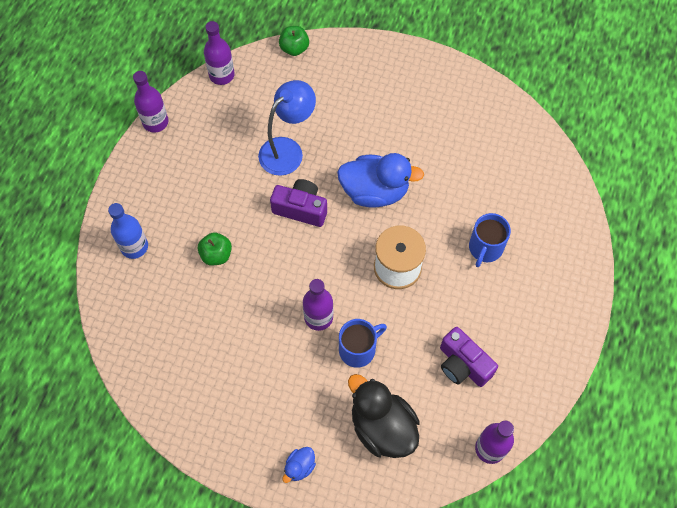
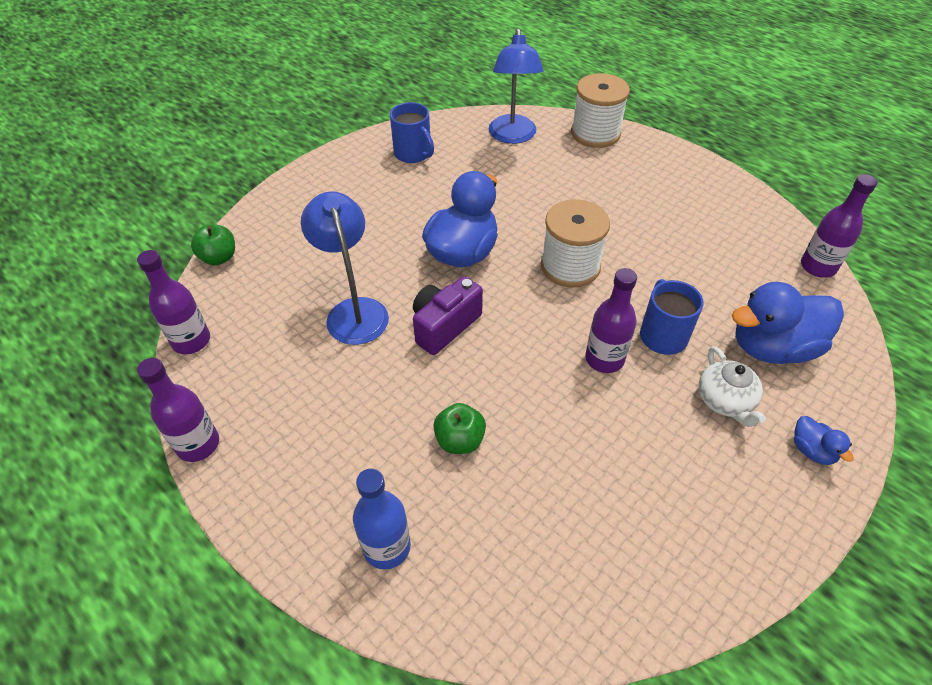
camera: 65 degrees left, 15 degrees down
(317, 404) = (725, 401): none -> white teapot
(382, 427) = (772, 347): black duck -> blue duck
(463, 365) = (712, 254): purple camera -> none
(485, 248) = (581, 194): blue mug -> blue mug (413, 154)
(532, 172) = (512, 136): none -> blue lamp
(574, 234) = (595, 133): none -> white spool

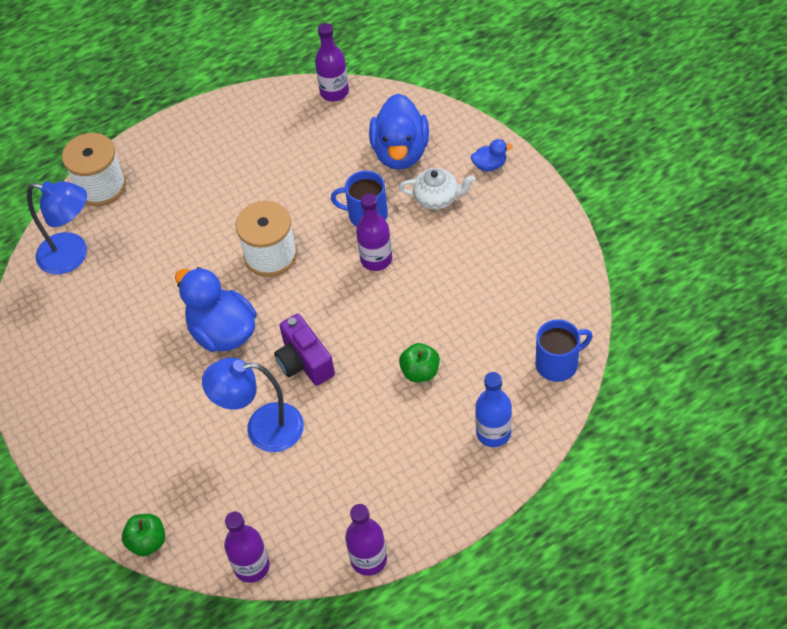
camera: 70 degrees left, 5 degrees up
(413, 154) = (60, 348): blue mug -> blue mug (558, 363)

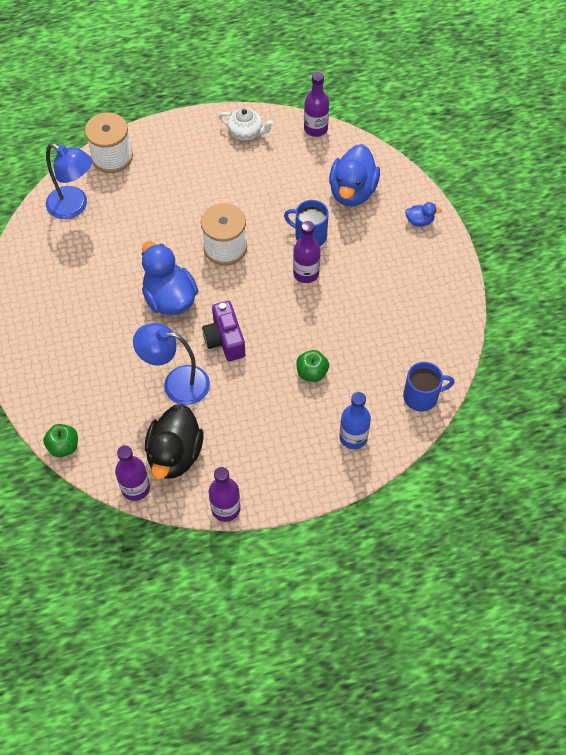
camera: 10 degrees right, 5 degrees up
(287, 513) = (175, 454): none -> black duck
(437, 198) = (369, 236): white teapot -> white teapot (246, 132)

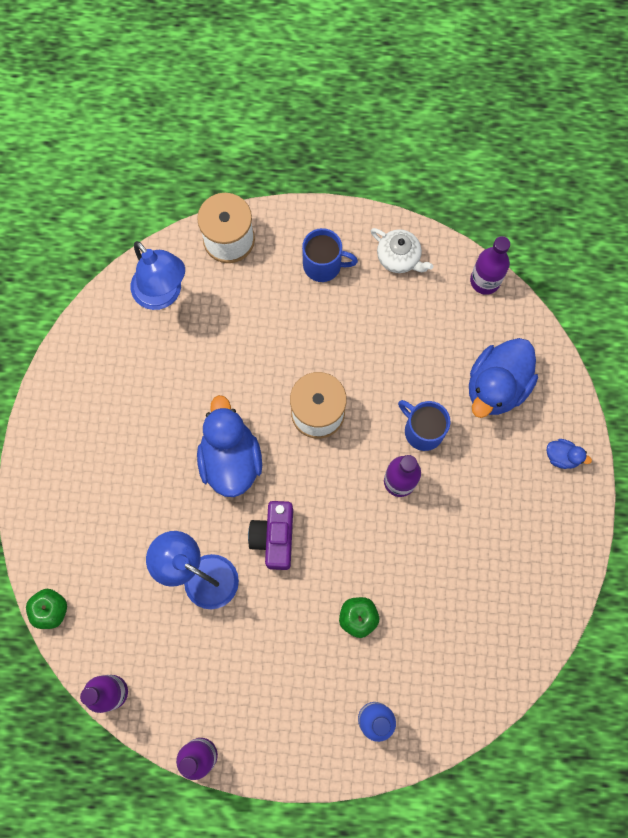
camera: 20 degrees right, 15 degrees up
(175, 454) = (168, 666): black duck -> none
(422, 396) = (473, 695): blue mug -> blue mug (323, 265)

